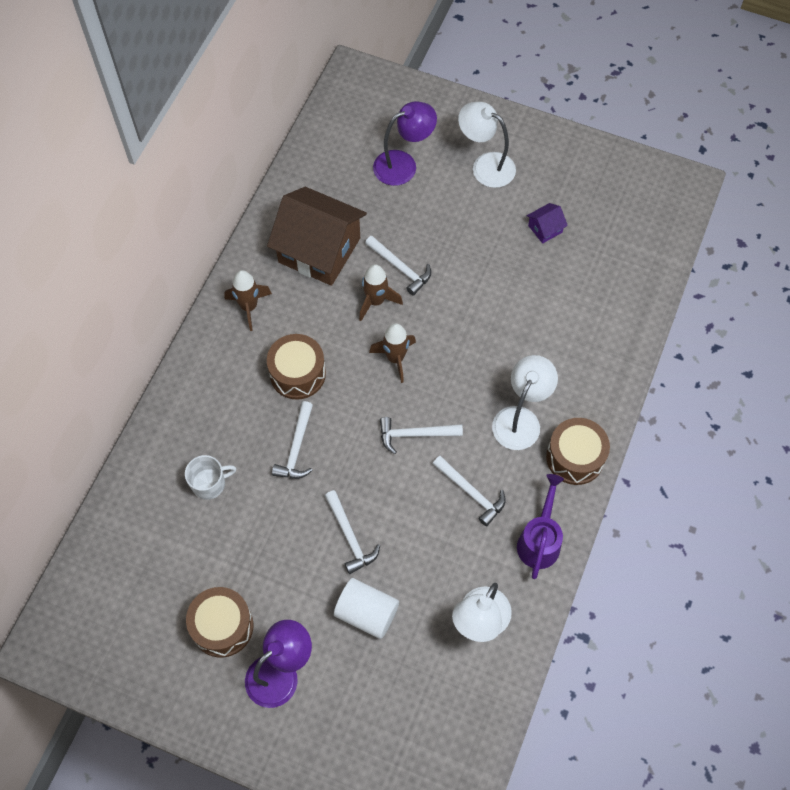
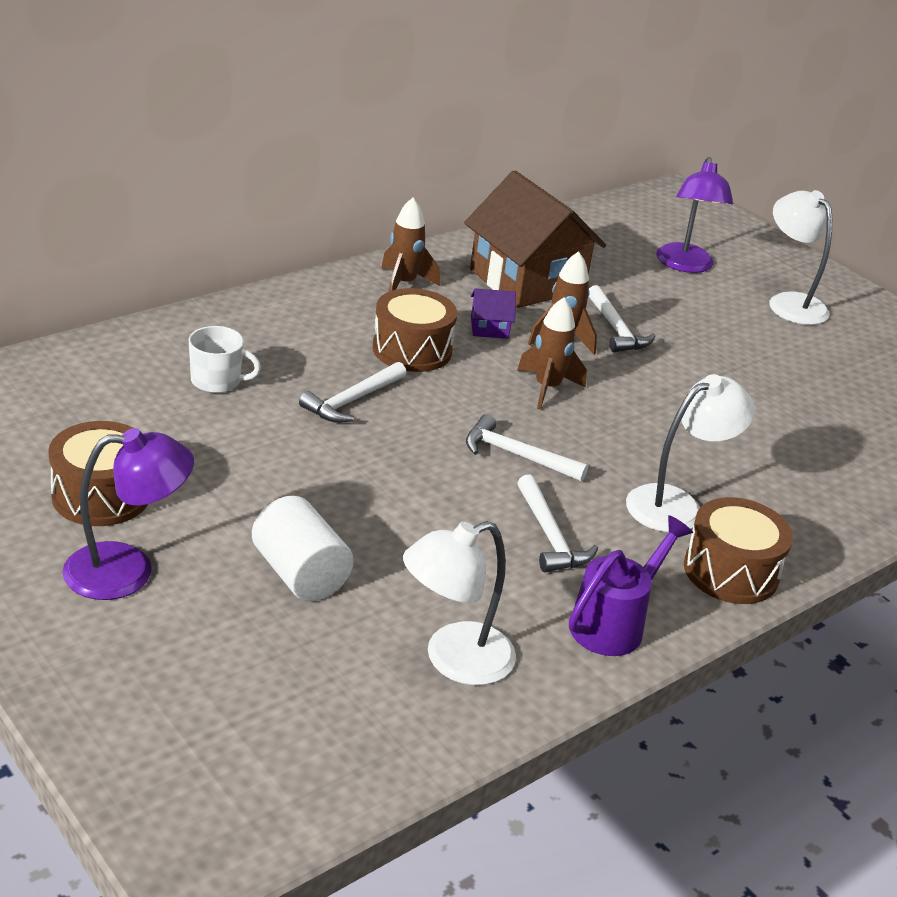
camera: 25 degrees right, 30 degrees down
(350, 537) = (346, 499): white hammer -> none
(403, 164) = (685, 265): purple lamp -> purple lamp turned 90 degrees clockwise
(545, 229) = (834, 374): purple house -> purple house (489, 328)

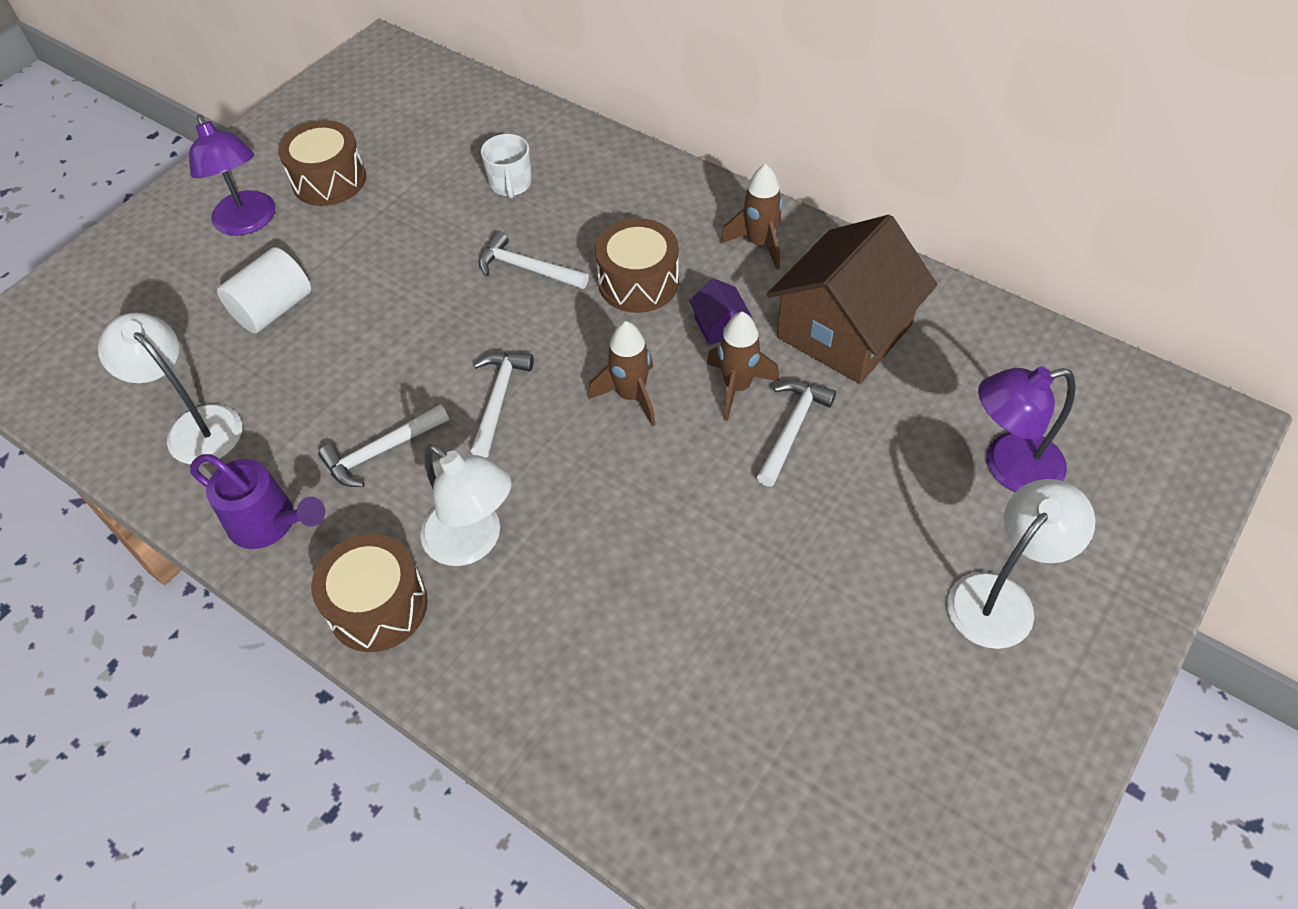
camera: 80 degrees right, 20 degrees up
(616, 329) = (792, 428): white hammer -> white hammer turned 150 degrees clockwise

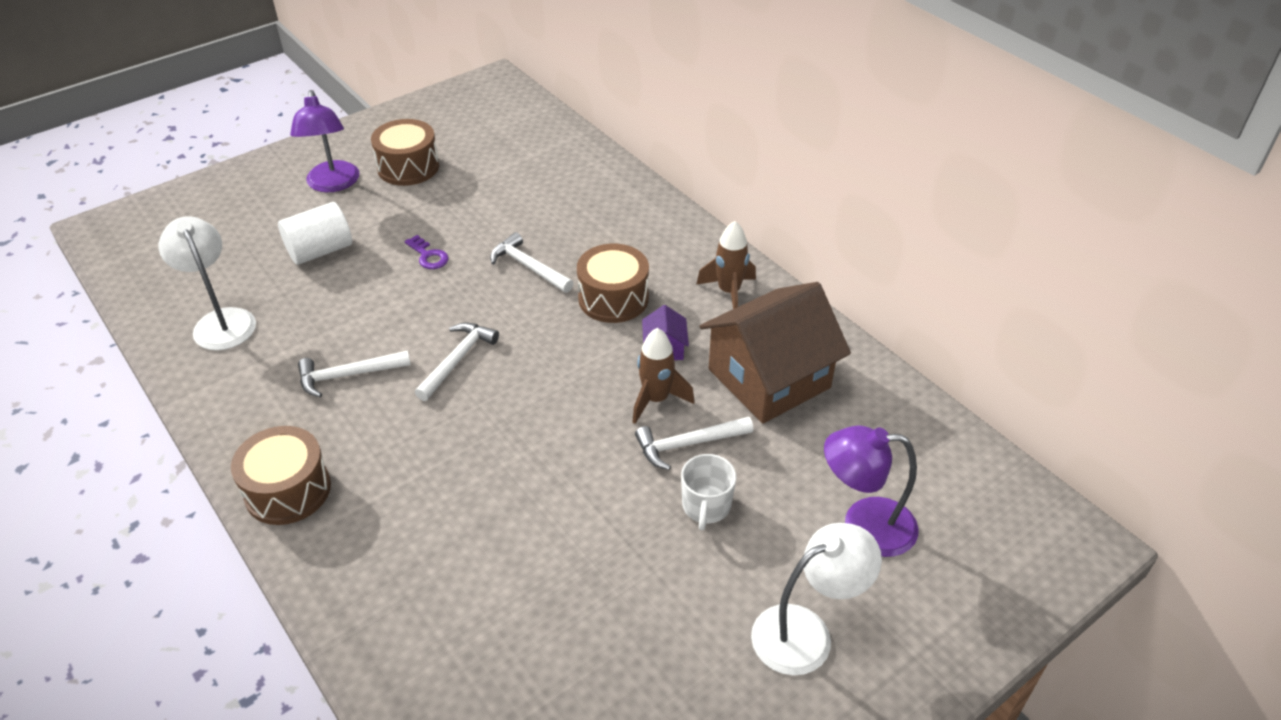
camera: 15 degrees right, 10 degrees down
(269, 524) = (238, 406): purple watering can -> none
(405, 284) = (428, 256): none -> purple key
(473, 542) = (385, 462): white lamp -> none
(510, 184) = (547, 201): white mug -> white mug (706, 506)
(631, 396) = (564, 384): brown rocket -> none
(792, 428) = (687, 444): white hammer -> white hammer turned 150 degrees counterclockwise

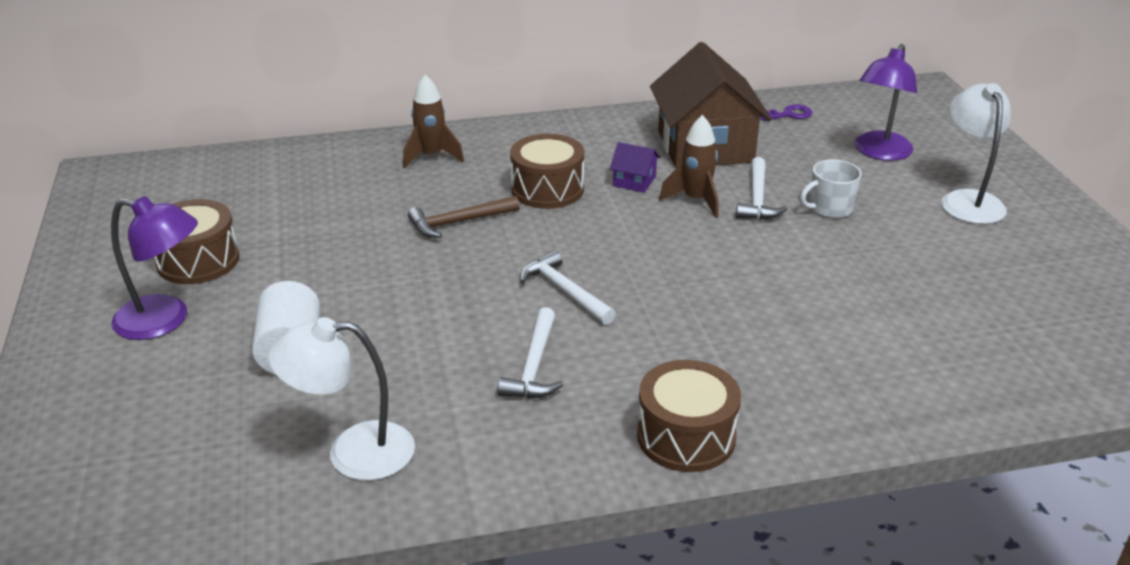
camera: 65 degrees left, 10 degrees down
(428, 256) = (380, 277): purple key -> purple key (789, 114)
(528, 266) = (458, 222): white hammer -> brown hammer
(706, 506) = (829, 208): white mug -> white mug turned 120 degrees clockwise
(729, 292) = (587, 136): brown rocket -> brown rocket (431, 156)

